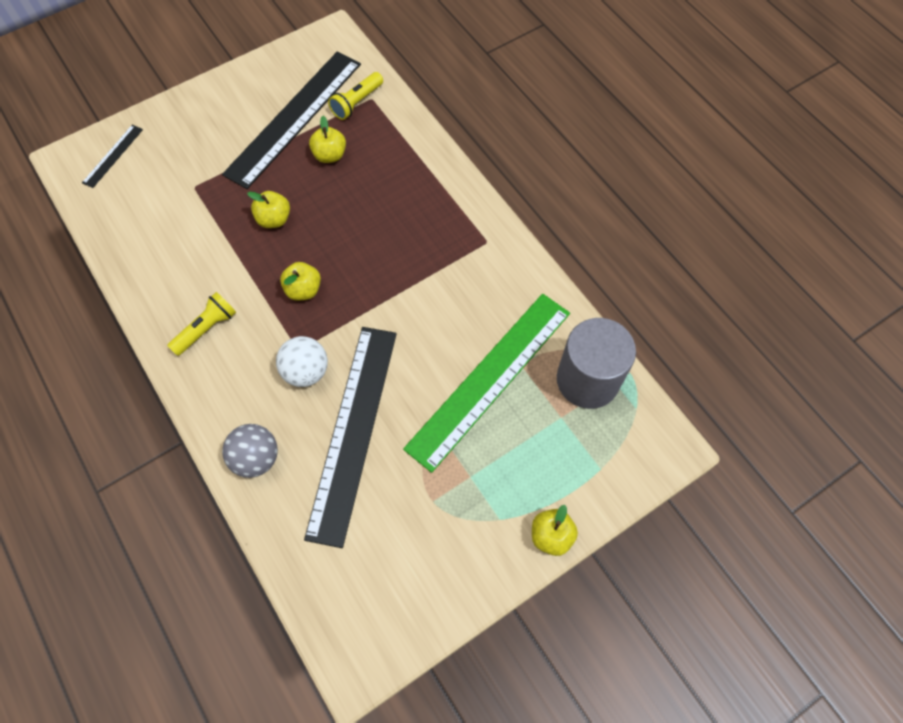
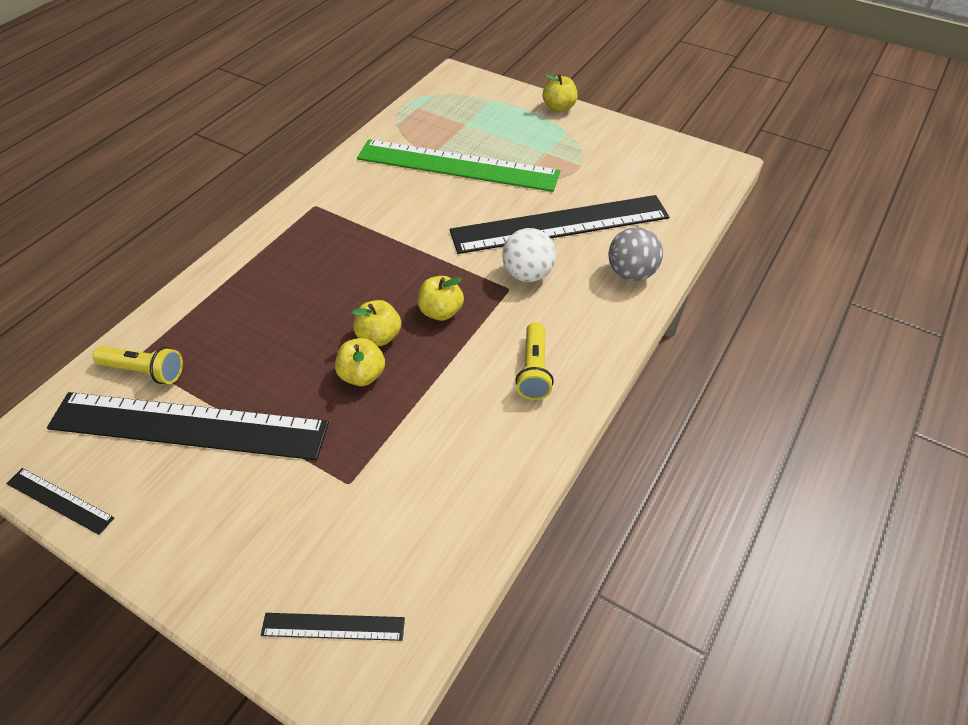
camera: 115 degrees left, 15 degrees down
(206, 328) = (534, 370): yellow flashlight -> yellow flashlight turned 105 degrees counterclockwise
(279, 54) = (60, 500): none -> black ruler
(330, 155) = (243, 363): yellow apple -> yellow apple (379, 336)
(587, 380) = (425, 119): grey cylinder -> none

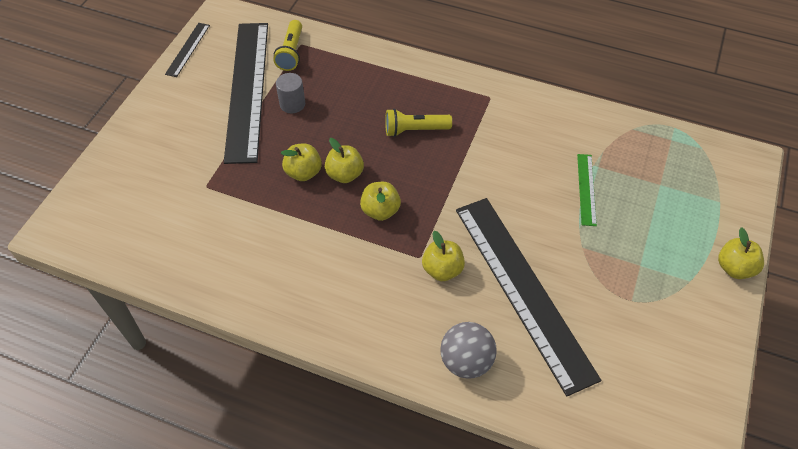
camera: 80 degrees right, 5 degrees up
(242, 377) = (292, 104): none -> grey cylinder
(333, 627) = (101, 202): black ruler -> none
(457, 165) = (586, 189): green ruler -> green ruler, size x0.42
(527, 274) = (442, 269): white ball -> yellow apple
(534, 370) = (324, 289): yellow flashlight -> yellow flashlight (414, 130)

